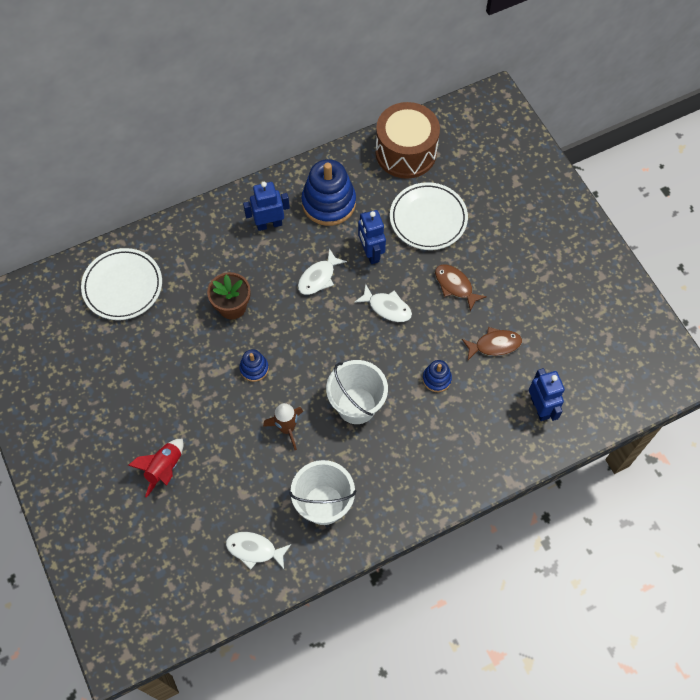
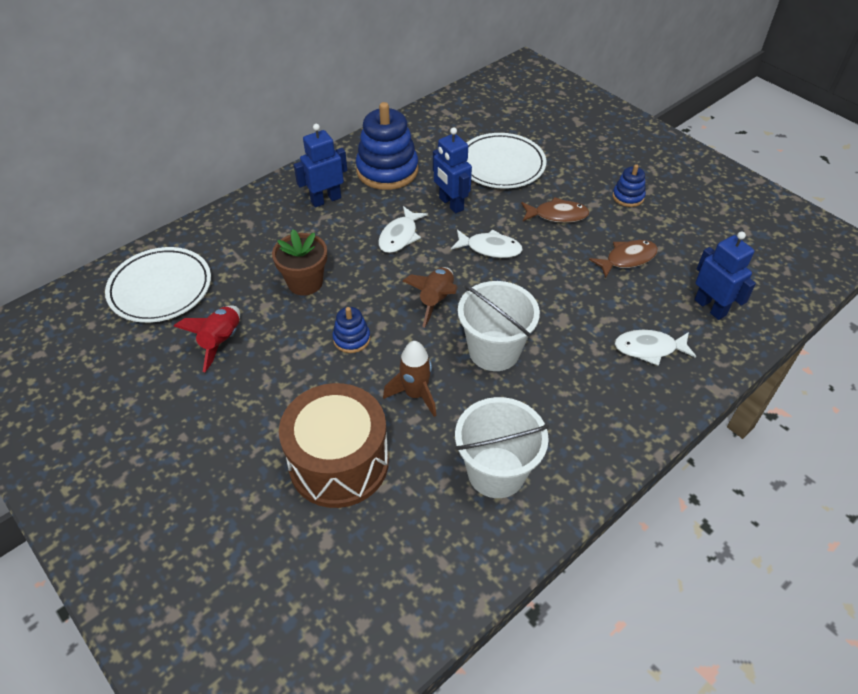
camera: 15 degrees left, 15 degrees down
(164, 469) = (262, 479): red rocket -> red rocket (221, 341)
(254, 550) = (420, 554): white fish -> white fish (649, 348)
(327, 349) = (436, 301): none -> brown rocket
(406, 152) = (454, 118): brown drum -> brown drum (339, 462)
(436, 379) = (578, 304): blue stacking toy -> blue stacking toy (628, 197)
(455, 286) = (557, 215): brown fish -> brown fish turned 150 degrees clockwise

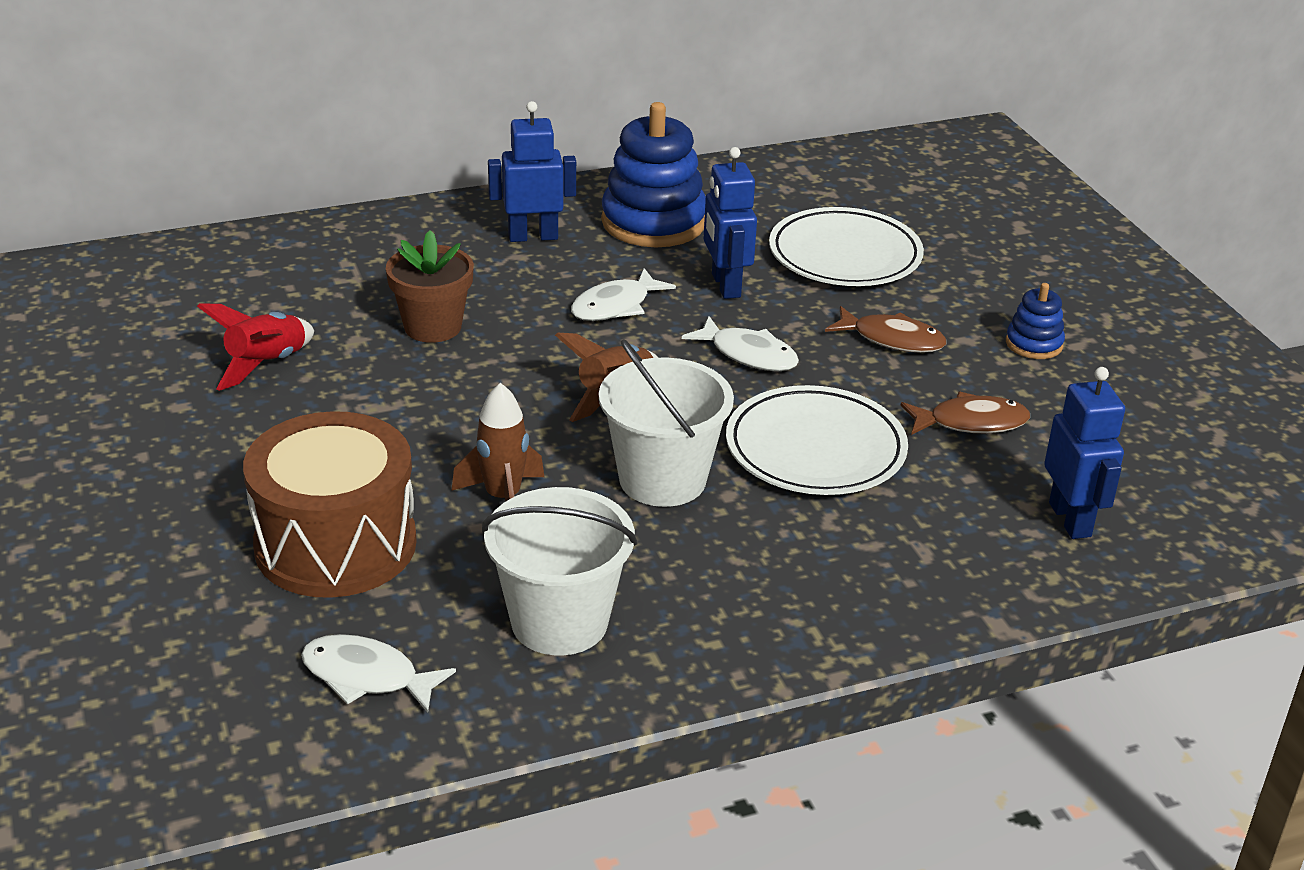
camera: 20 degrees right, 15 degrees down
(160, 288) = (224, 284): white plate -> white plate (815, 449)
(351, 339) = (454, 409): blue stacking toy -> none
(649, 348) = (921, 543): white fish -> white fish (367, 677)

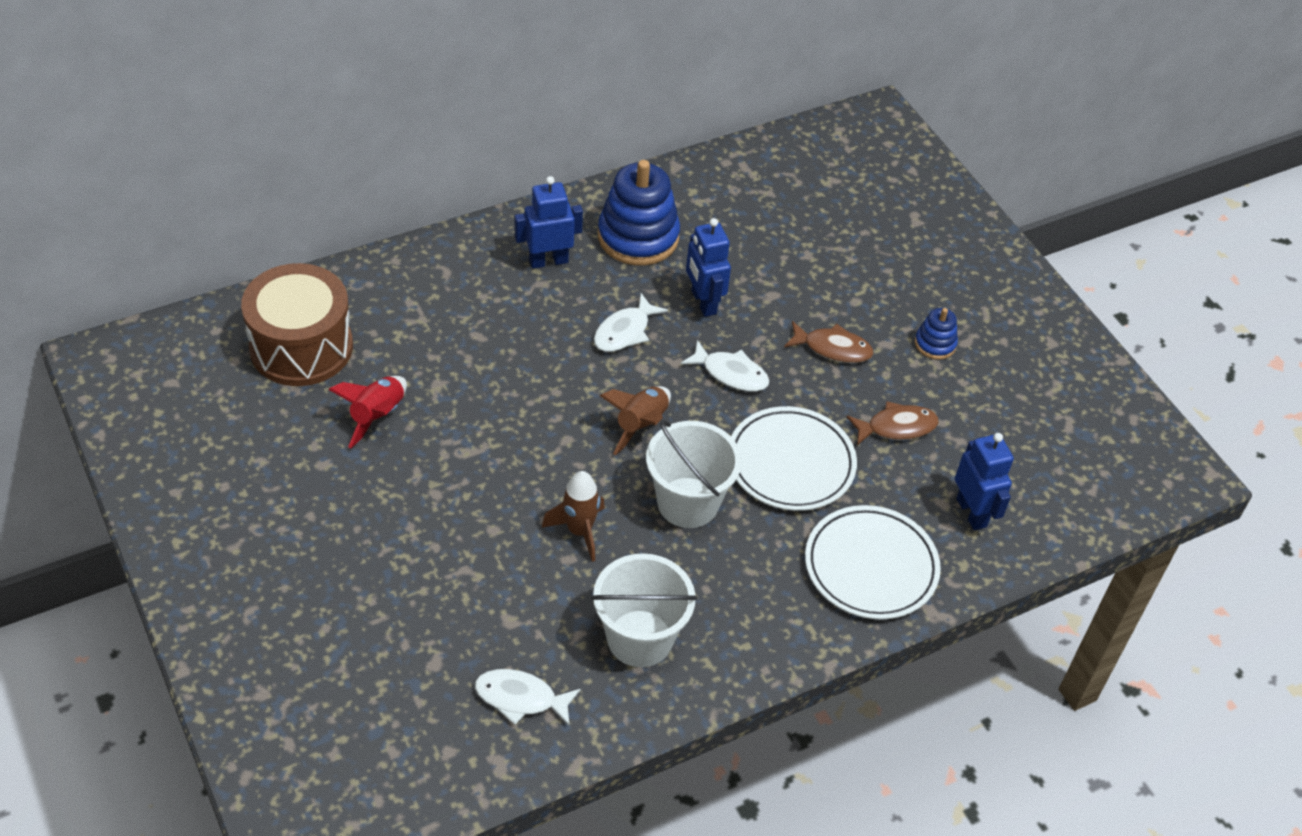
camera: 10 degrees left, 15 degrees up
(335, 544) = (471, 585): brown drum -> brown drum (301, 347)
(432, 327) = (492, 366): brown flower pot -> none
(845, 255) = (788, 262): white plate -> white plate (871, 566)

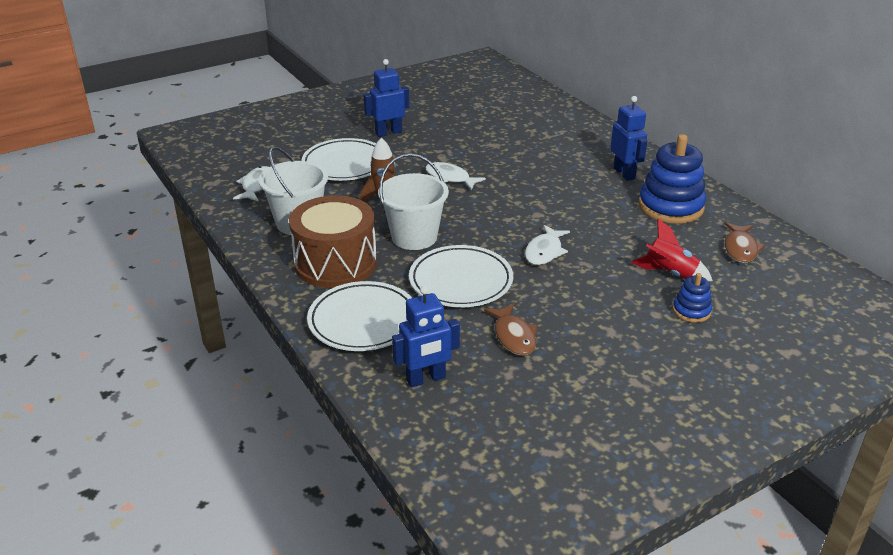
camera: 90 degrees right, 15 degrees down
(301, 347) = (510, 104): brown drum -> brown drum (335, 263)
(377, 416) = (463, 129): red rocket -> red rocket (669, 274)
(468, 577) = (345, 164): none -> white plate
(624, 332) = (569, 206): white fish -> white fish (450, 178)
(641, 425) = (481, 216): brown rocket -> none
(703, 302) = (615, 237): blue robot -> blue robot (388, 133)
(833, 348) = (592, 301): brown fish -> brown fish (740, 248)
(935, 344) = (623, 361): blue stacking toy -> blue stacking toy (691, 311)

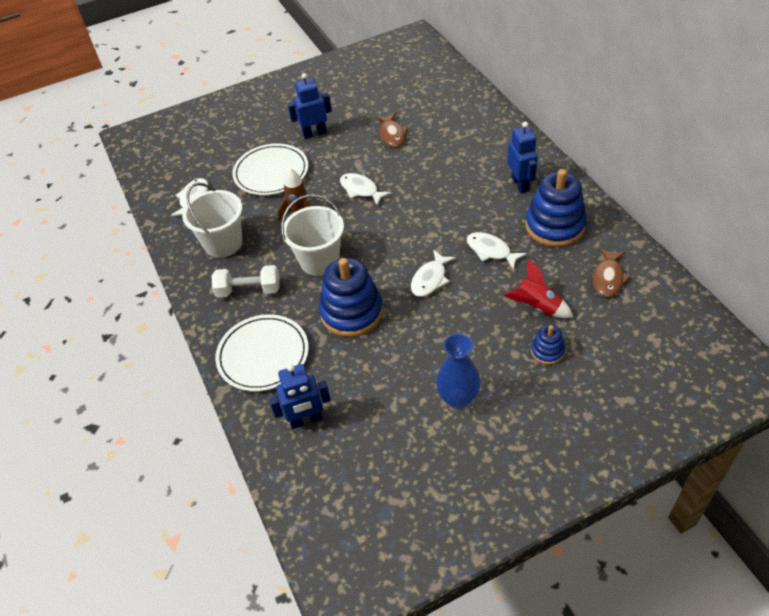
camera: 10 degrees right, 15 degrees up
(335, 263) = (248, 290): brown drum -> white dumbbell
(461, 281) = (351, 312): white plate -> blue stacking toy
(514, 336) = (387, 376): brown fish -> brown fish (392, 134)
(601, 355) = (458, 398): none -> blue vase
(606, 227) = (491, 251): none -> white fish

